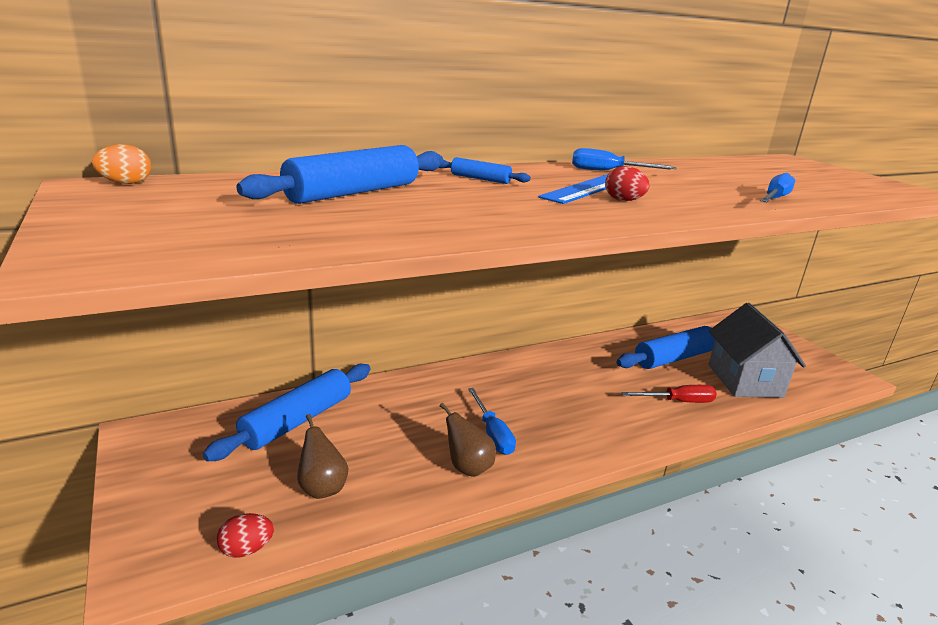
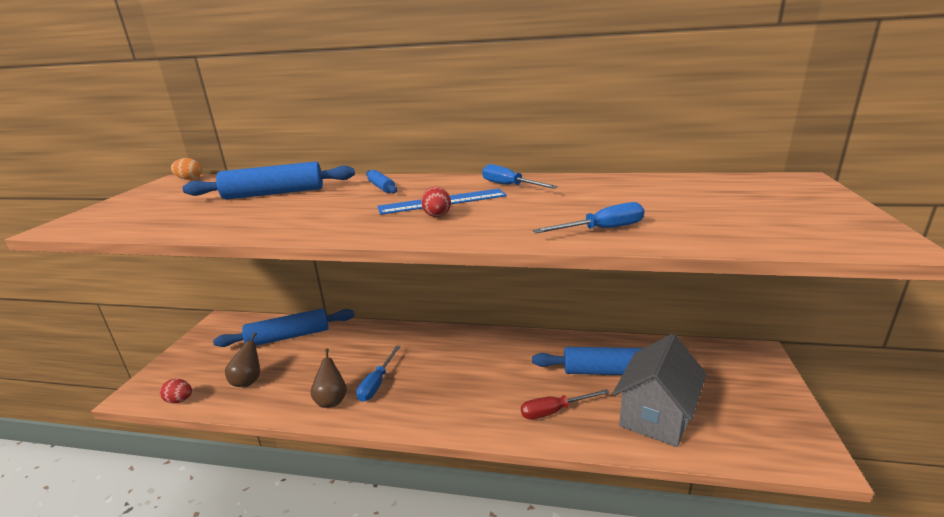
camera: 40 degrees right, 0 degrees up
(678, 402) = (554, 411): red screwdriver -> red screwdriver turned 135 degrees clockwise

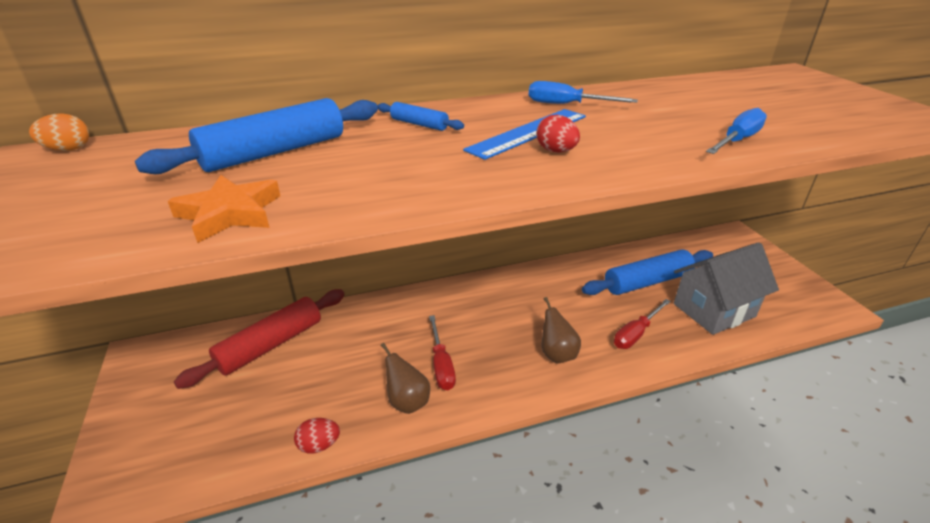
camera: 30 degrees left, 10 degrees up
(180, 400) = (190, 478): red egg -> red egg (319, 445)
(199, 222) = (230, 213): none -> orange star
(248, 381) = (271, 417): brown pear -> brown pear (557, 354)
(289, 336) = (271, 345): blue rolling pin -> red rolling pin
(377, 383) = (441, 365): blue screwdriver -> red screwdriver
(655, 415) = (713, 310): grey house -> grey house turned 60 degrees clockwise

